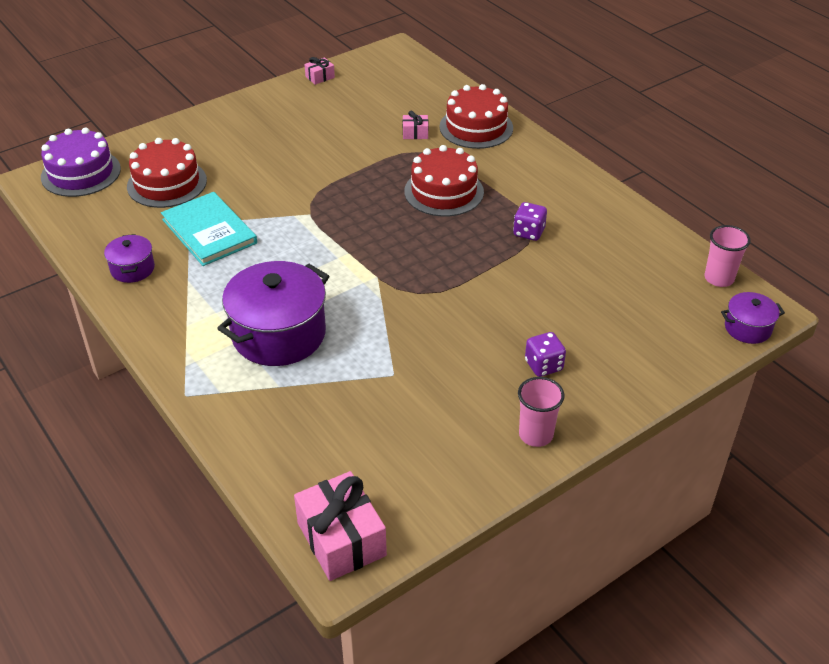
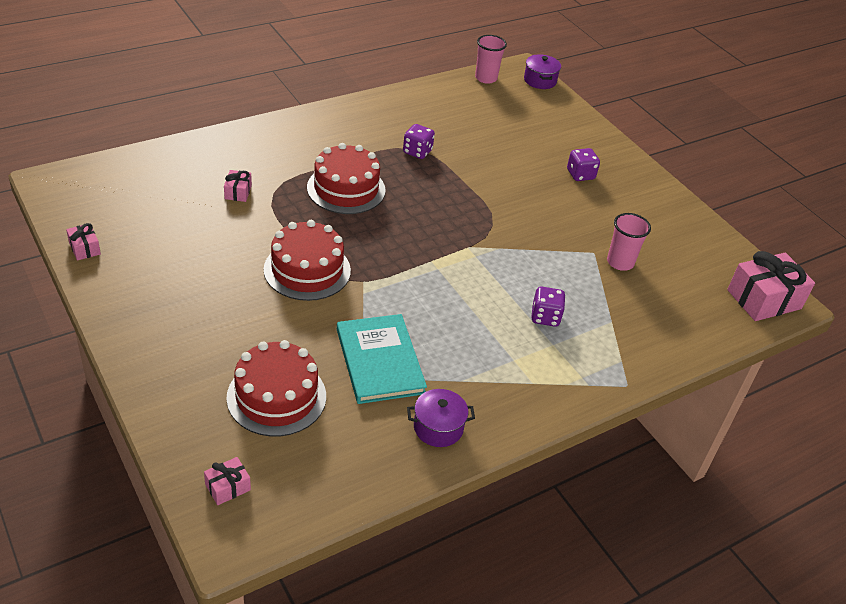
camera: 90 degrees left, 0 degrees up
(81, 173) = (228, 487): purple cake -> pink gift
(209, 231) = (380, 361): turquoise book -> turquoise book turned 75 degrees counterclockwise
(279, 334) = (545, 317): purple pot -> purple dice
(476, 127) = (241, 152): red cake -> red cake (307, 270)
(536, 435) = (651, 191): pink cup -> pink cup (620, 262)

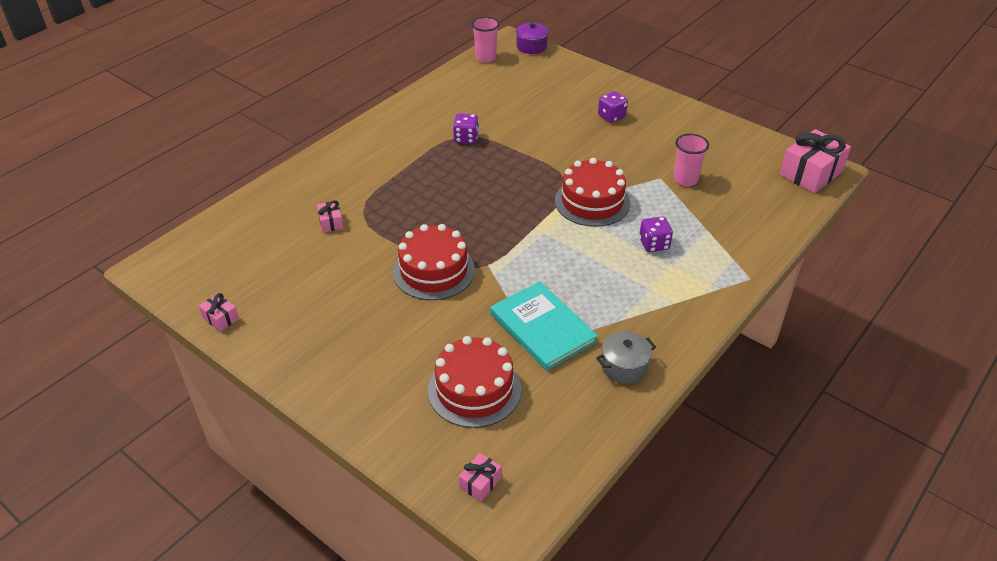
camera: 15 degrees left, 0 degrees up
(346, 189) = (424, 189): red cake -> red cake (592, 202)
(438, 427) = (624, 367): purple pot -> grey pot

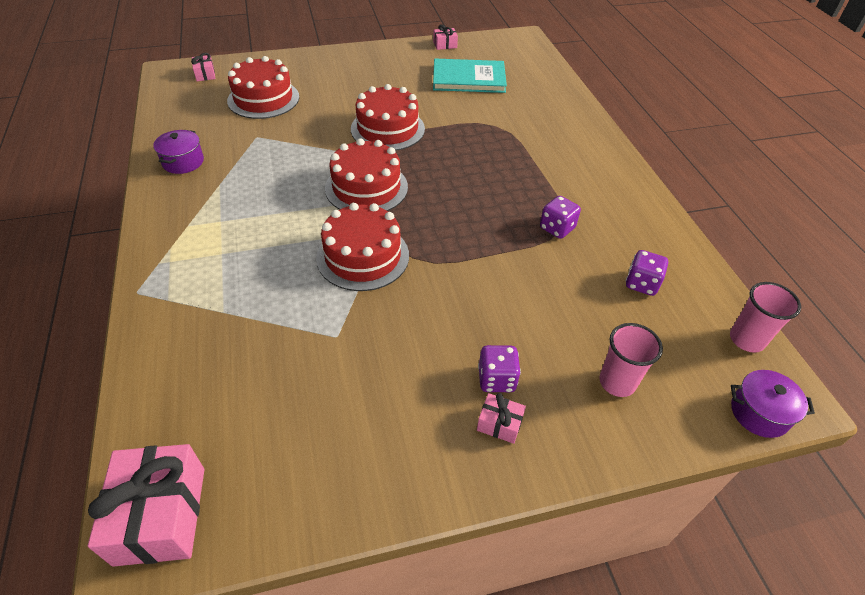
camera: 125 degrees right, 5 degrees up
(331, 222) = (499, 109): pink gift -> pink gift (499, 424)
(524, 238) = (366, 187): none -> red cake
(542, 328) = (267, 147): turquoise book -> turquoise book (468, 79)
(624, 367) = (183, 162): grey pot -> purple pot
(654, 244) = (259, 259): purple dice -> purple dice (641, 284)
(685, 179) = (309, 357): pink cup -> pink cup (617, 382)

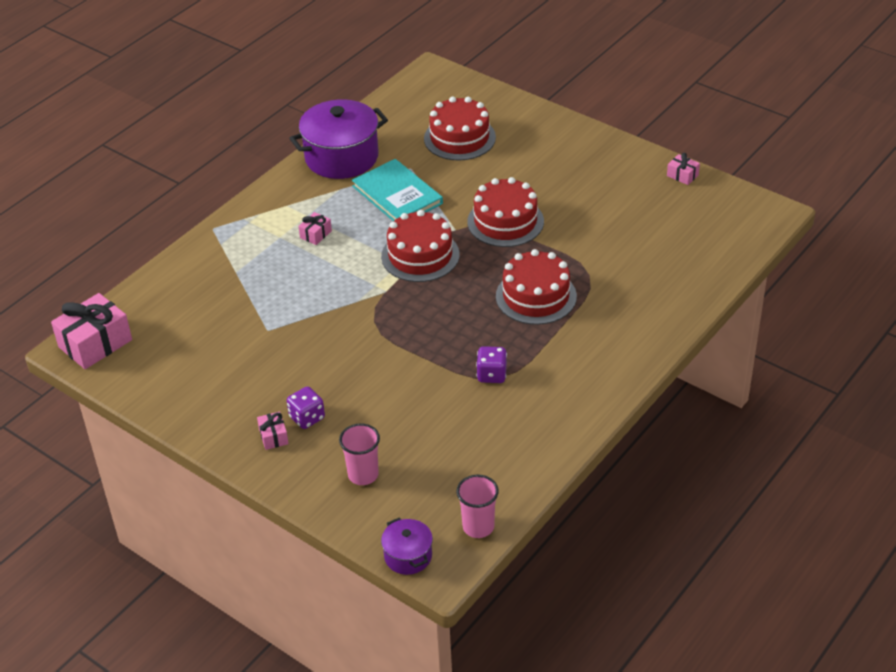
camera: 55 degrees right, 5 degrees down
(183, 162) = (341, 157): purple pot -> purple pot, size x2.01
(205, 74) = (451, 90): pink gift -> pink gift (315, 234)
(363, 256) = (348, 298): red cake -> red cake (536, 296)
(468, 79) = (643, 221): turquoise book -> turquoise book (397, 195)
(641, 284) = (478, 448): purple dice -> none

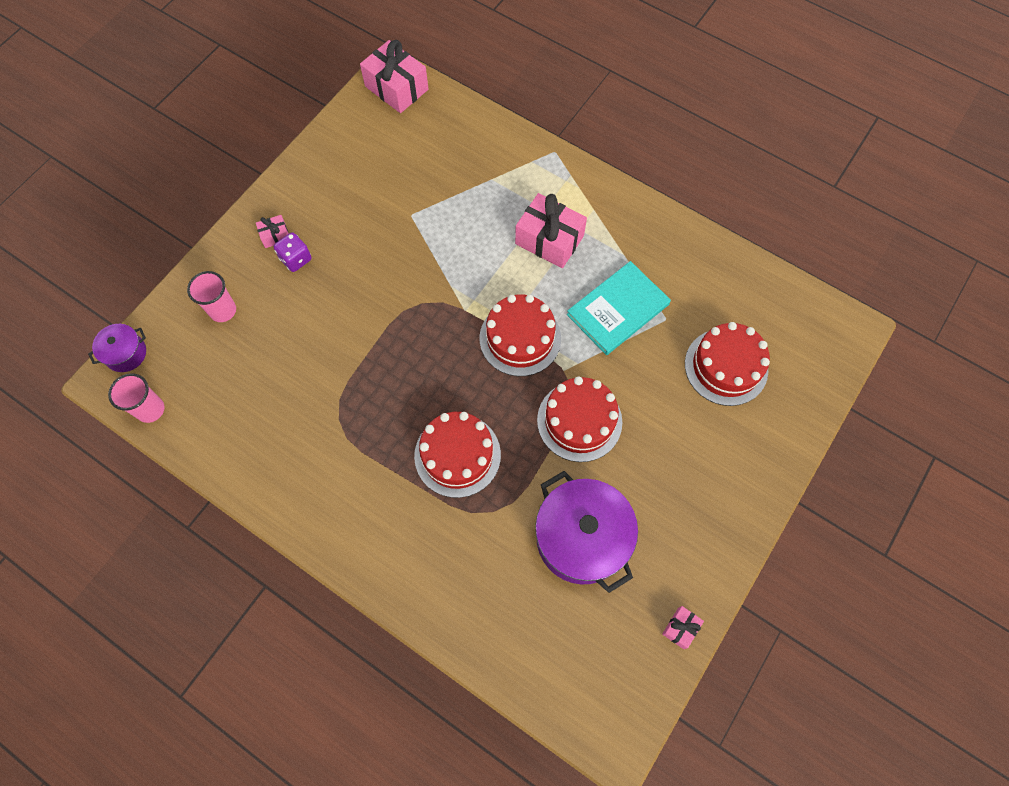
camera: 85 degrees right, 25 degrees up
(315, 234) = (549, 240): pink gift -> pink gift, size x2.09
(341, 157) = (677, 251): purple pot -> purple pot (581, 538)
(491, 375) = (342, 414): purple dice -> none

